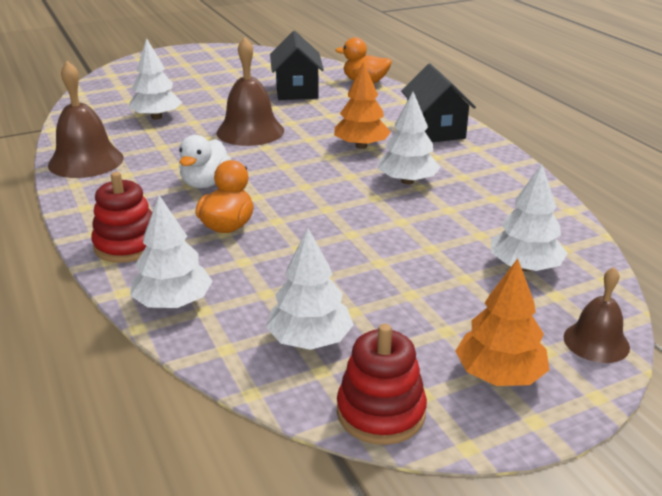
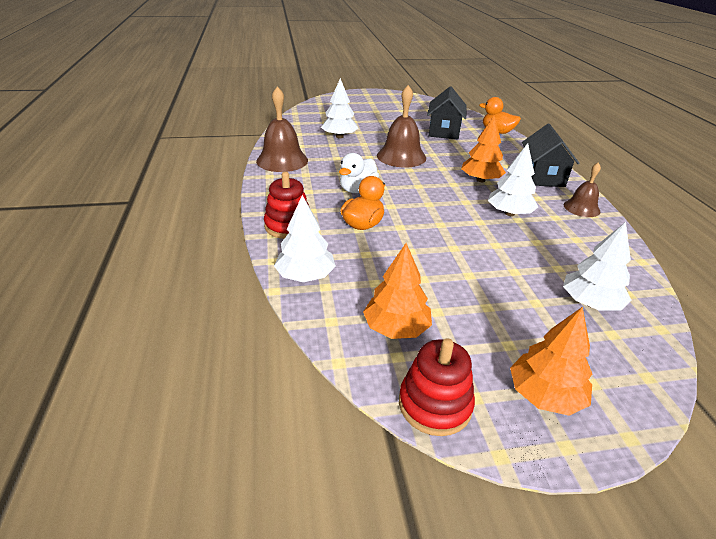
camera: 15 degrees right, 5 degrees up
(310, 340) = (396, 328): white tree -> orange tree
(596, 342) = (640, 385): brown bell -> brown bell (581, 208)

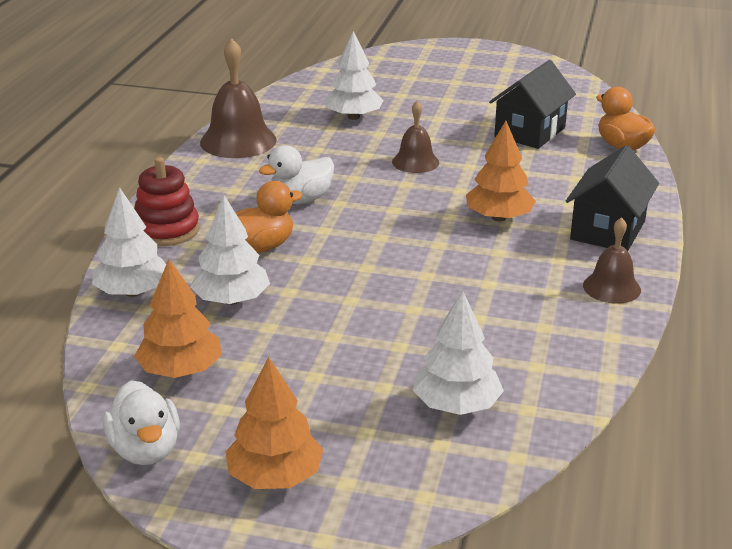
camera: 25 degrees right, 5 degrees down
(401, 156) = (415, 162): brown bell -> brown bell, size x0.60
(435, 404) = (146, 450): red stacking toy -> white duck
(509, 213) = (485, 272): white tree -> white tree (231, 300)

